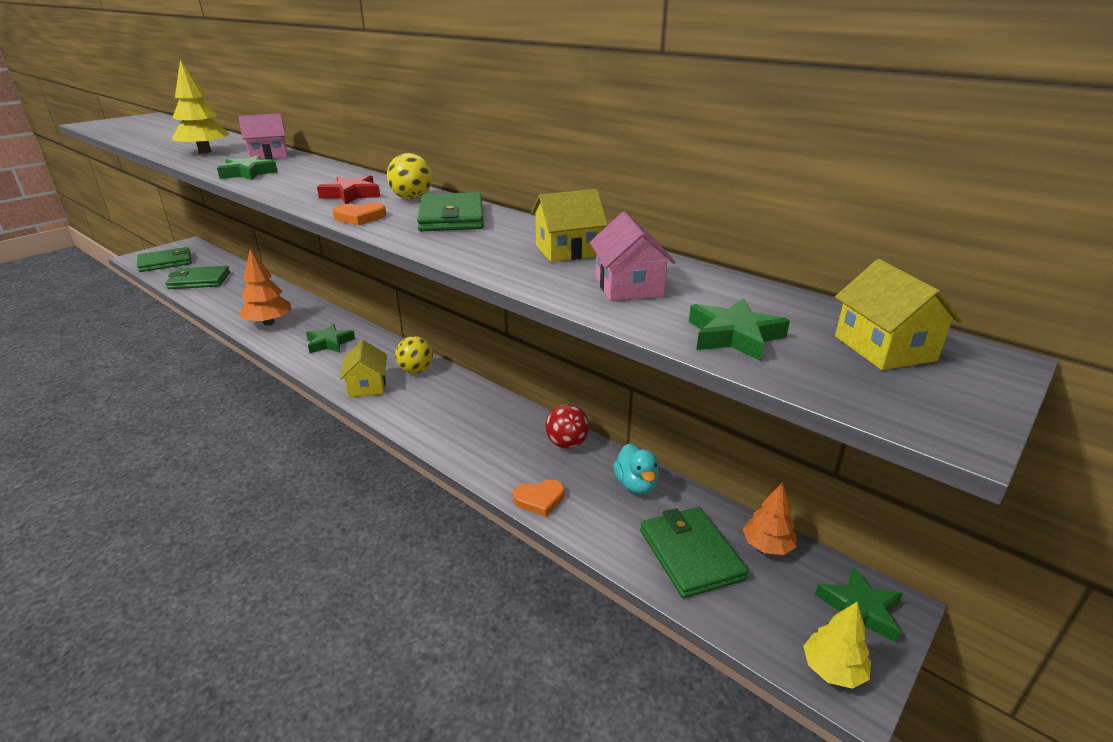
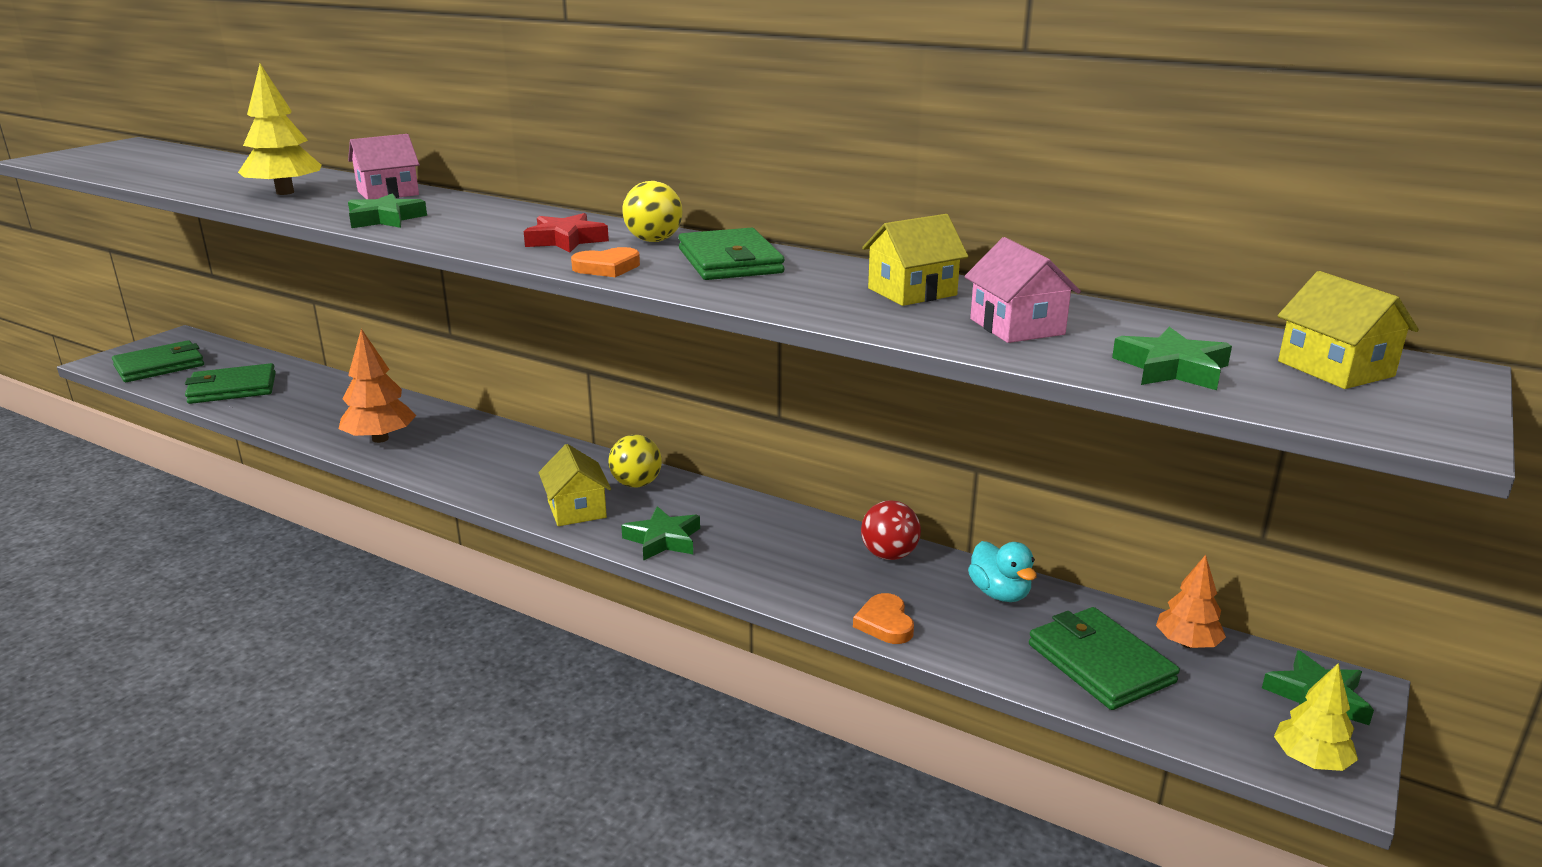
camera: 10 degrees left, 5 degrees down
(329, 343) = (489, 459): green star -> green star (663, 539)
(539, 499) = (885, 623): orange heart -> orange heart turned 105 degrees clockwise

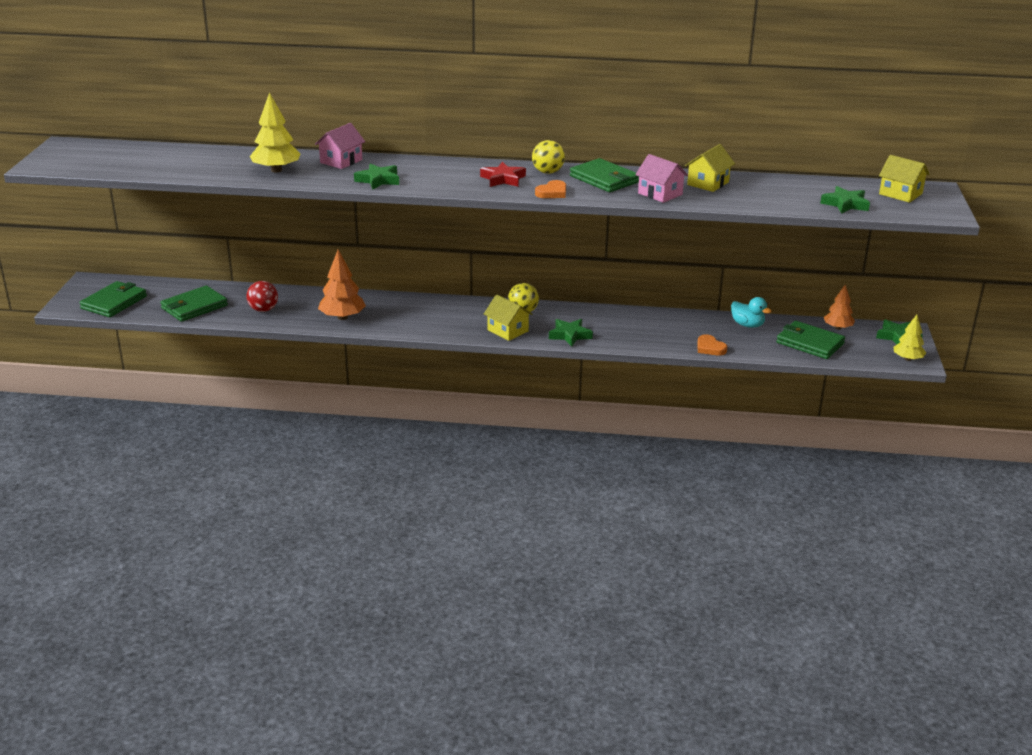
camera: 25 degrees left, 5 degrees up
(889, 555) = (684, 319): red ball -> red ball (263, 309)
(1017, 327) = (770, 194): pink house -> pink house (660, 194)

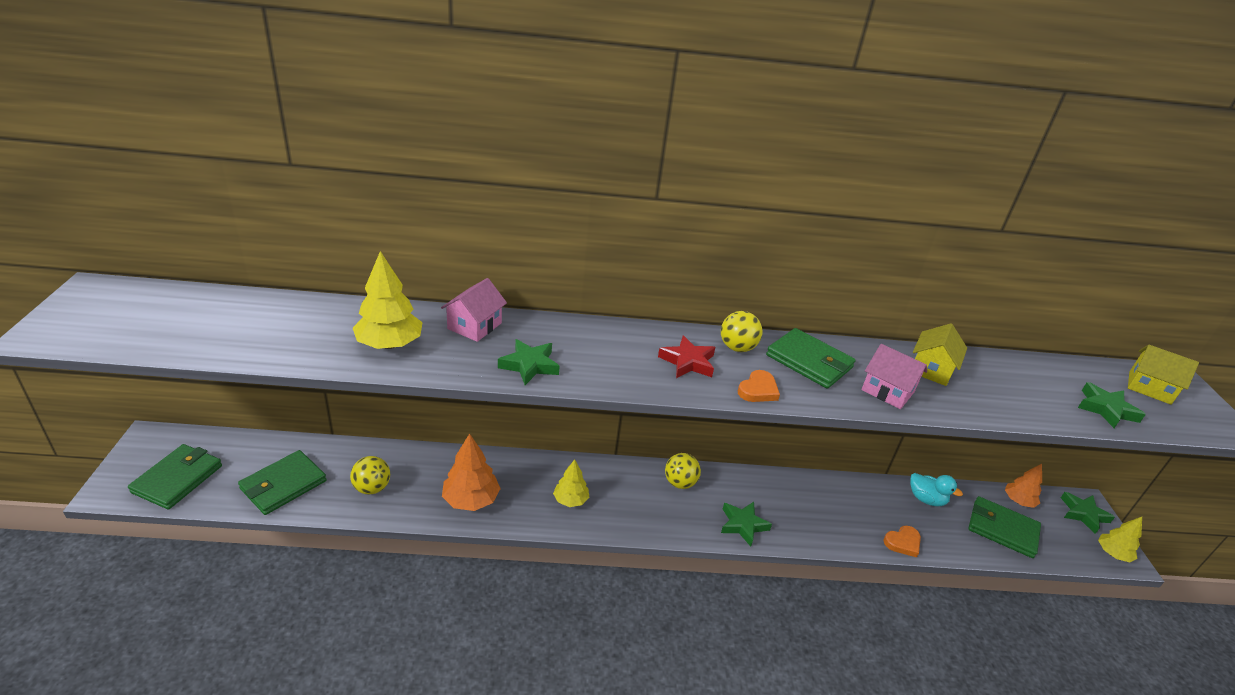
camera: 10 degrees left, 5 degrees up
(263, 309) = (372, 488): red ball -> yellow ball
(425, 319) = (570, 500): none -> yellow tree
(507, 330) = (670, 518): yellow house -> none
(710, 348) = (903, 542): orange heart -> orange heart turned 75 degrees counterclockwise

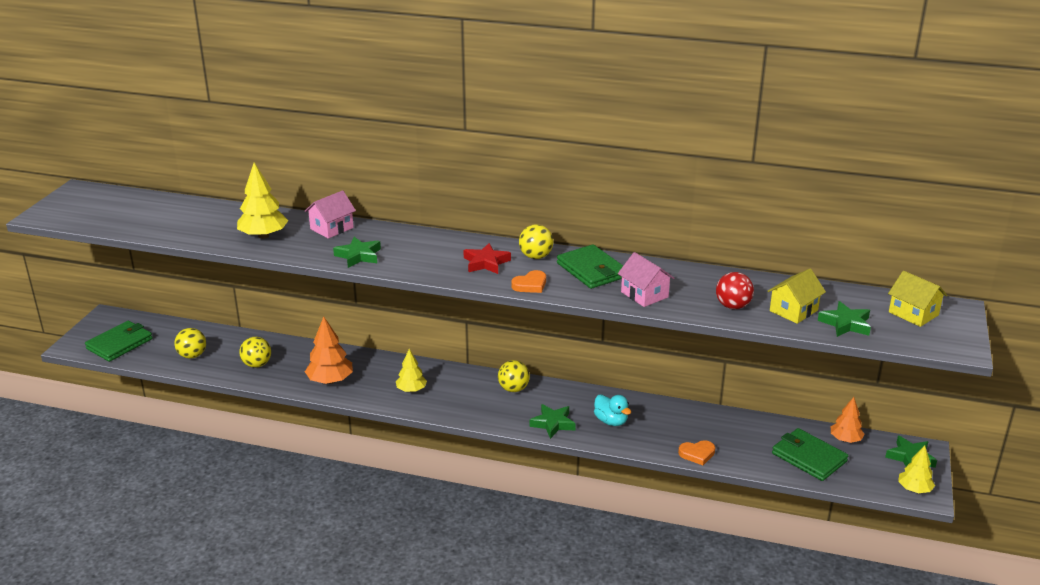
camera: 20 degrees right, 5 degrees down
(283, 485) = (192, 355): green wallet -> yellow ball
(926, 499) = (746, 427): turquoise duck -> turquoise duck (611, 421)
(931, 369) = (701, 283): yellow house -> yellow house (793, 310)
(985, 397) = (732, 306): none -> red ball

